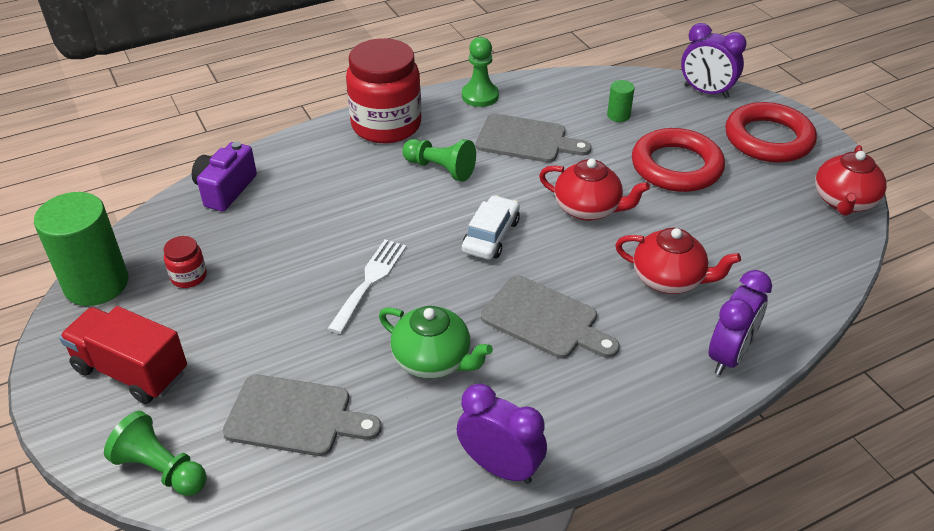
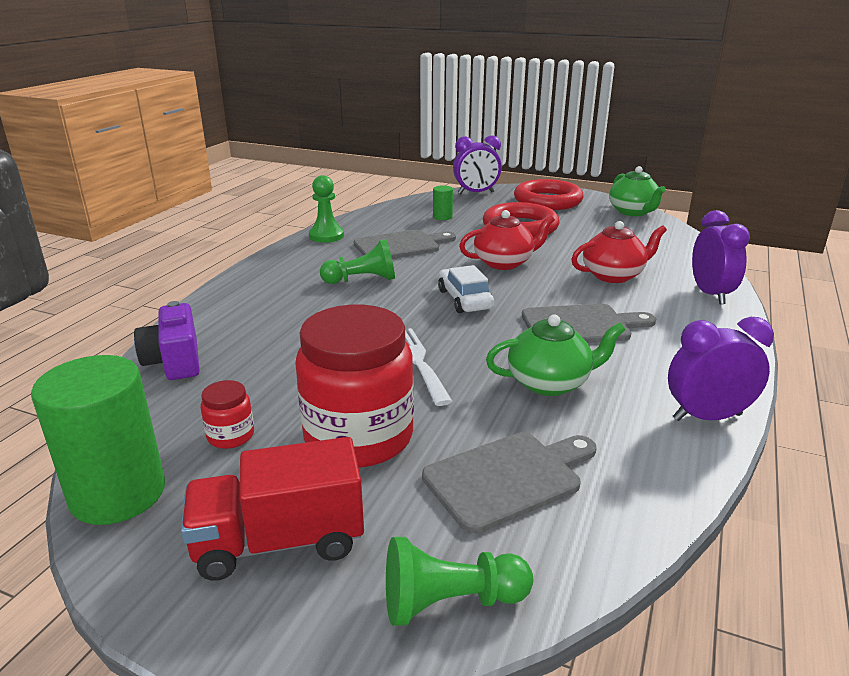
camera: 40 degrees left, 15 degrees down
(386, 125) = (274, 272): red jar -> red jar (358, 437)
(843, 202) = (633, 212): red teapot -> green teapot

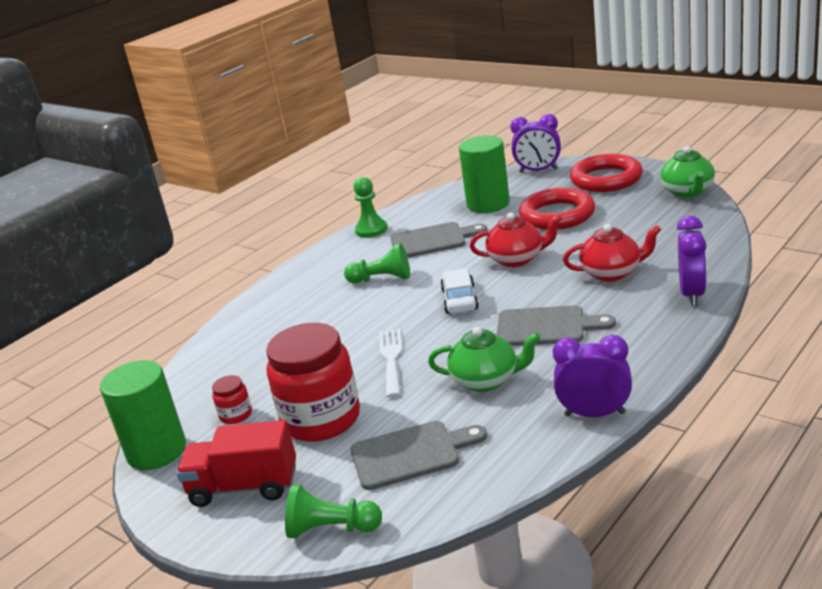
camera: 20 degrees right, 0 degrees up
(175, 361) = (214, 355): purple camera -> none
(442, 217) = (488, 204): green cylinder -> green cylinder, size x2.23

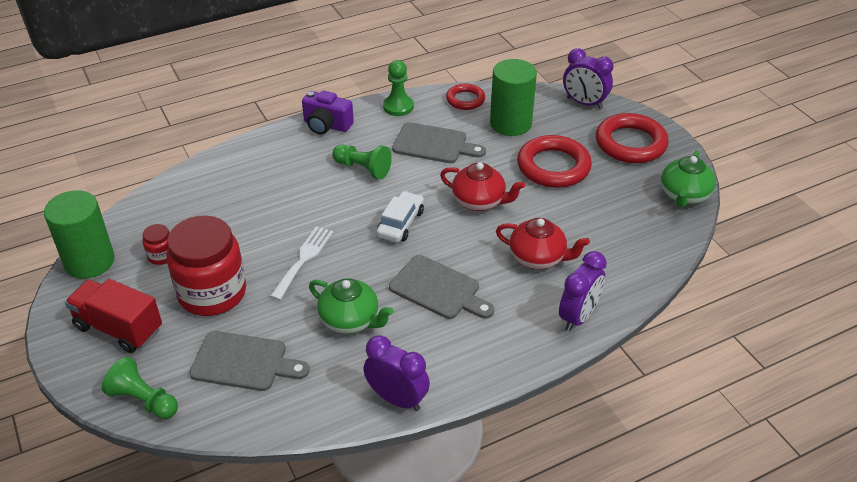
camera: 20 degrees right, 15 degrees up
(314, 265) = (326, 125): none -> purple camera
(429, 204) = (465, 99): none -> red ring

